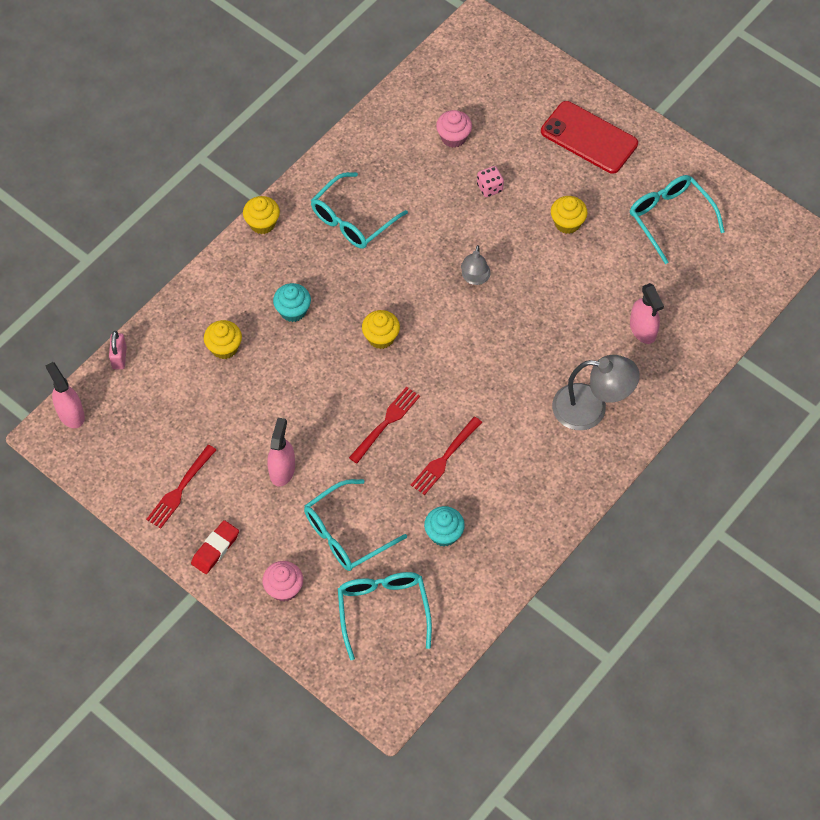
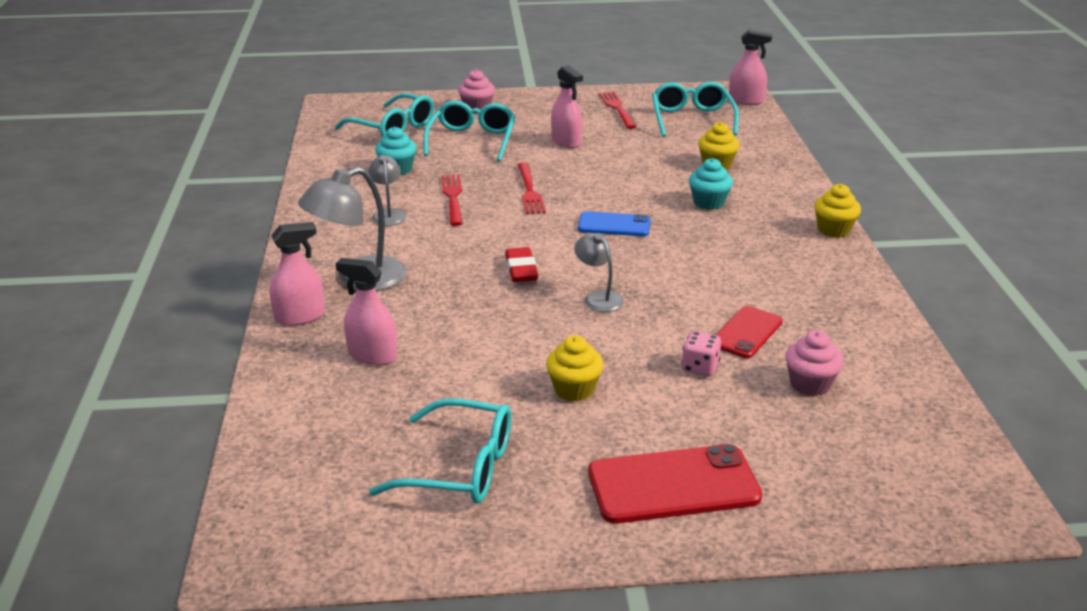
camera: 135 degrees right, 30 degrees down
(119, 357) = (772, 129): pink padlock -> none
(215, 549) = (549, 102): red eraser -> red eraser (521, 269)
(352, 220) = (773, 271): turquoise glasses -> turquoise glasses (692, 119)
(381, 337) = (614, 225): yellow cupcake -> blue phone
(434, 190) = (747, 333): none -> red phone
(507, 472) = (388, 214): none -> grey lamp
(654, 397) = (300, 317): none -> pink spray bottle

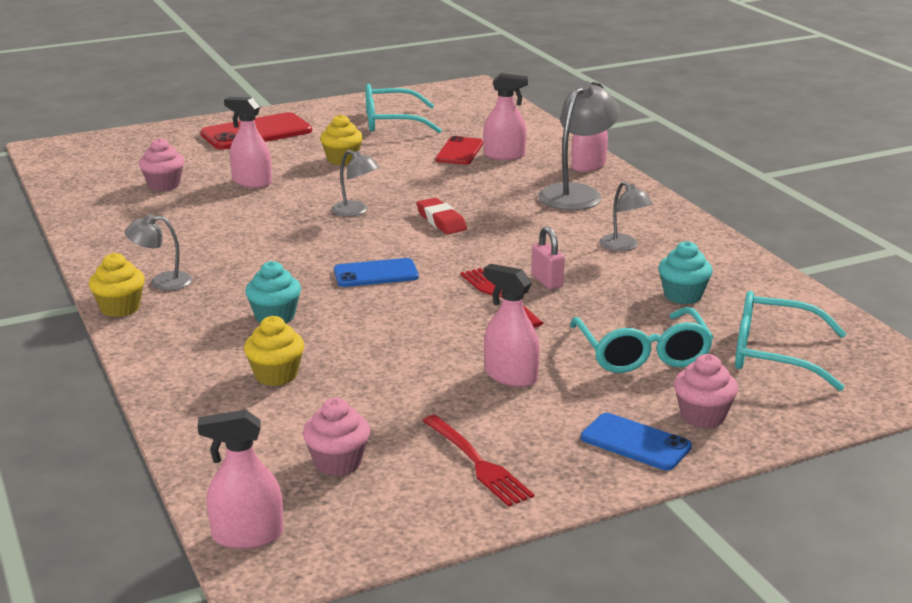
camera: 160 degrees right, 5 degrees down
(453, 198) = (577, 273): red fork -> none
(483, 196) = (547, 281): none -> pink padlock
(526, 104) = (635, 442): none -> blue phone
(692, 119) = (338, 462): turquoise glasses -> pink cupcake
(700, 367) = (252, 182): pink dice -> pink spray bottle
(747, 333) = (216, 207): red phone -> red phone (459, 151)
(801, 248) = (162, 282): none -> grey lamp

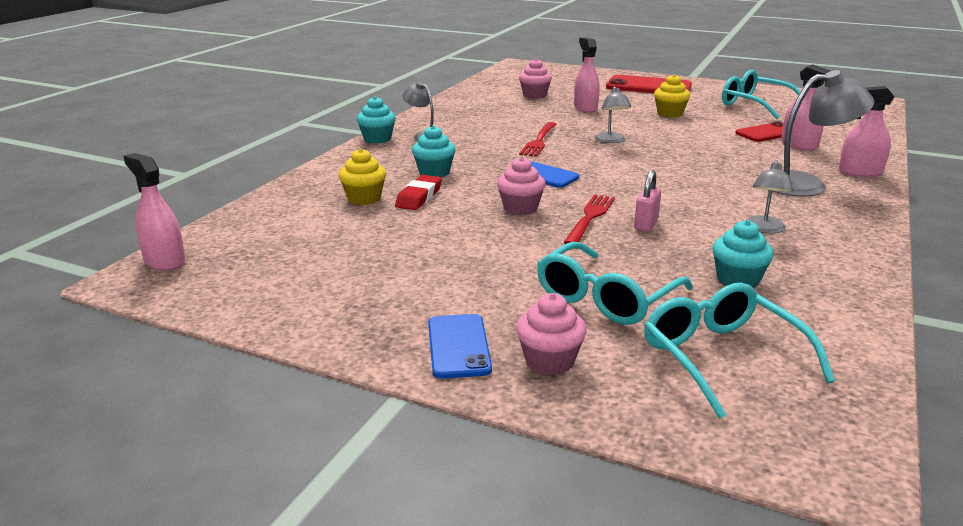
camera: 50 degrees right, 0 degrees up
(120, 308) = (377, 139): yellow cupcake -> turquoise cupcake
(338, 462) = (282, 253): pink cupcake -> pink cupcake (520, 208)
(441, 221) = (655, 164): red eraser -> red eraser (419, 197)
(477, 463) = (341, 296): red fork -> red fork (539, 141)
(510, 376) = (481, 263): pink spray bottle -> none

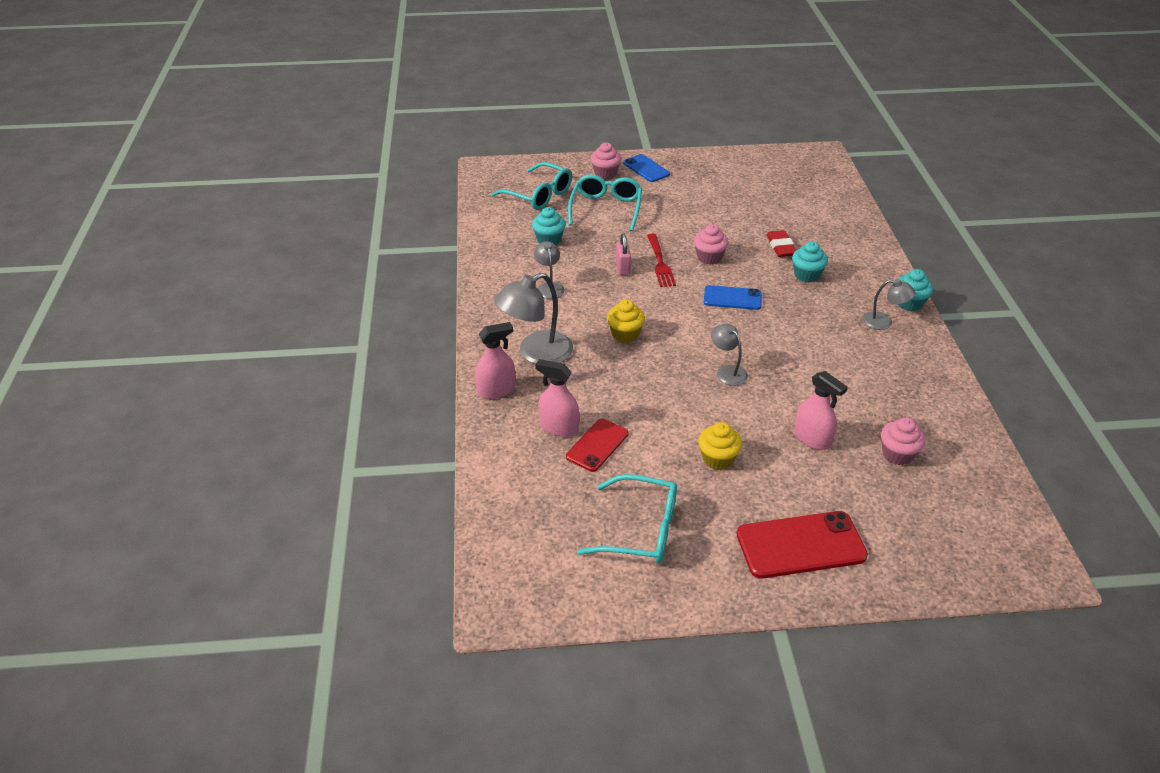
camera: 150 degrees right, 15 degrees up
(164, 261) = (830, 165): pink spray bottle -> none
(364, 198) = (810, 235): yellow cupcake -> yellow cupcake (625, 334)
(539, 141) = (785, 348): red fork -> none

